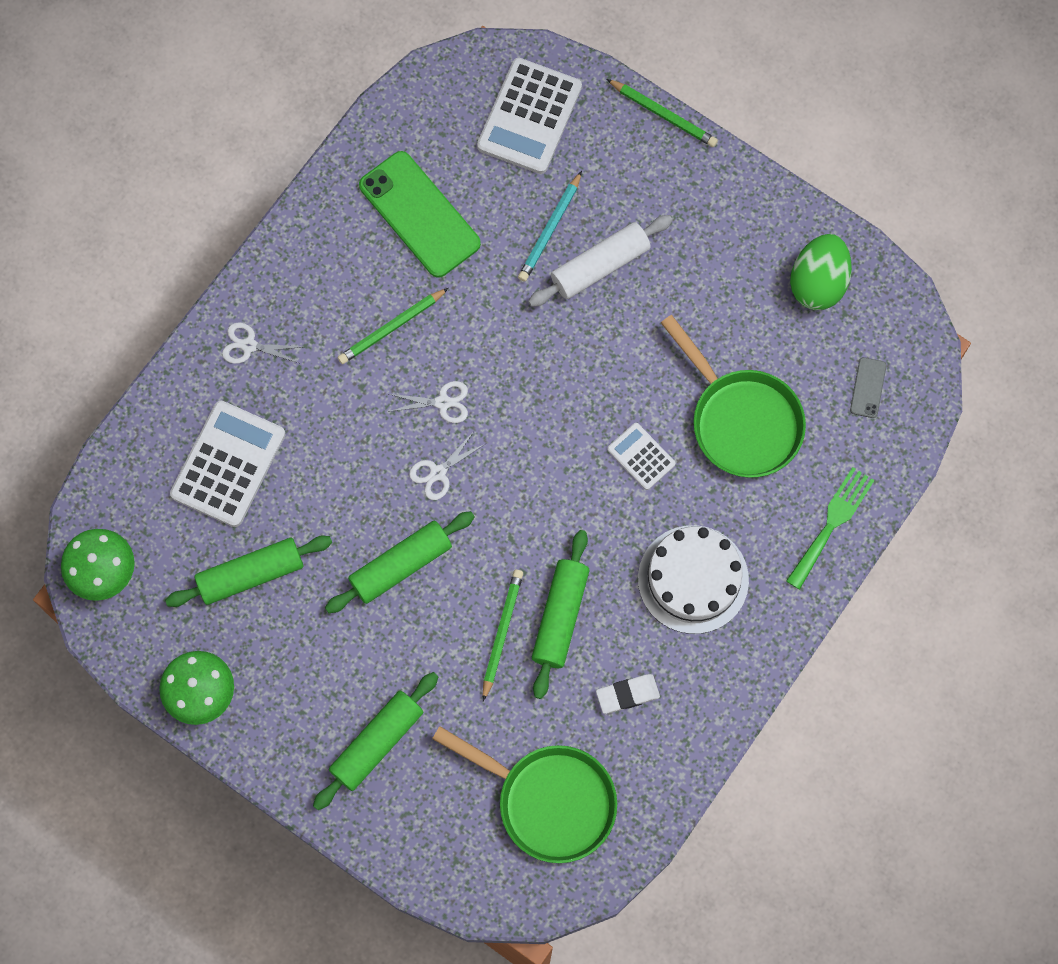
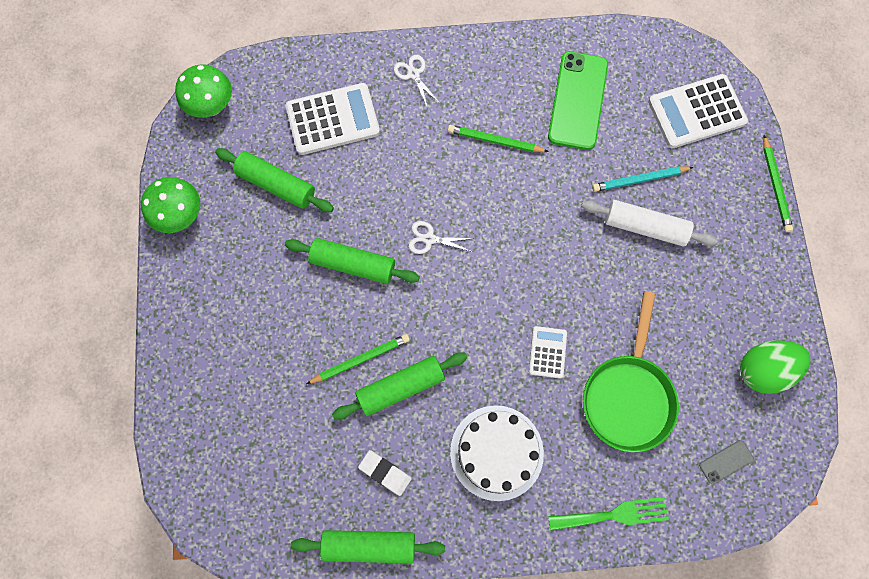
camera: 50 degrees right, 0 degrees up
(377, 743) = (229, 341): green rolling pin -> green rolling pin (369, 545)
(443, 402) = (475, 206): white scissors -> none
(549, 801) = (274, 479): green pan -> none

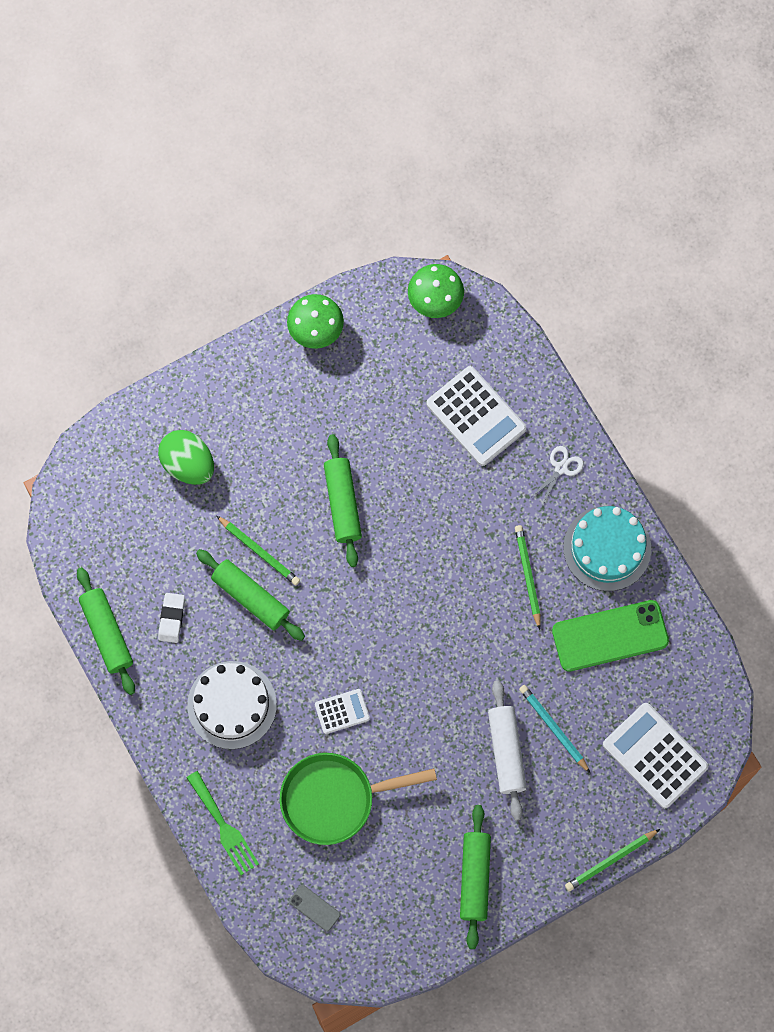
camera: 65 degrees right, 0 degrees up
(276, 185) = (386, 398): green rolling pin -> green rolling pin (475, 878)
(429, 239) = (399, 560): white scissors -> none
(501, 70) = (607, 548): none -> turquoise cake
(763, 370) = (416, 912): green egg -> green egg (188, 464)

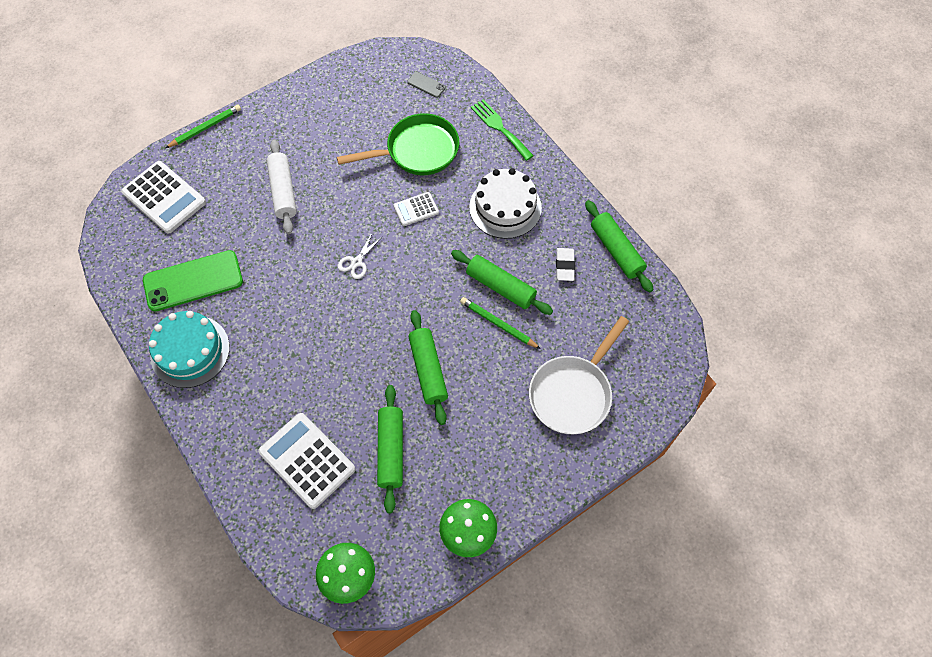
camera: 175 degrees right, 10 degrees down
(188, 464) = (573, 393): green egg -> white pan
(475, 878) = (308, 110): green rolling pin -> green rolling pin (391, 450)
(527, 575) = (262, 323): green pencil -> none
(553, 728) = (245, 210): turquoise pencil -> none
(561, 468) = (228, 418): white scissors -> white scissors (356, 262)

